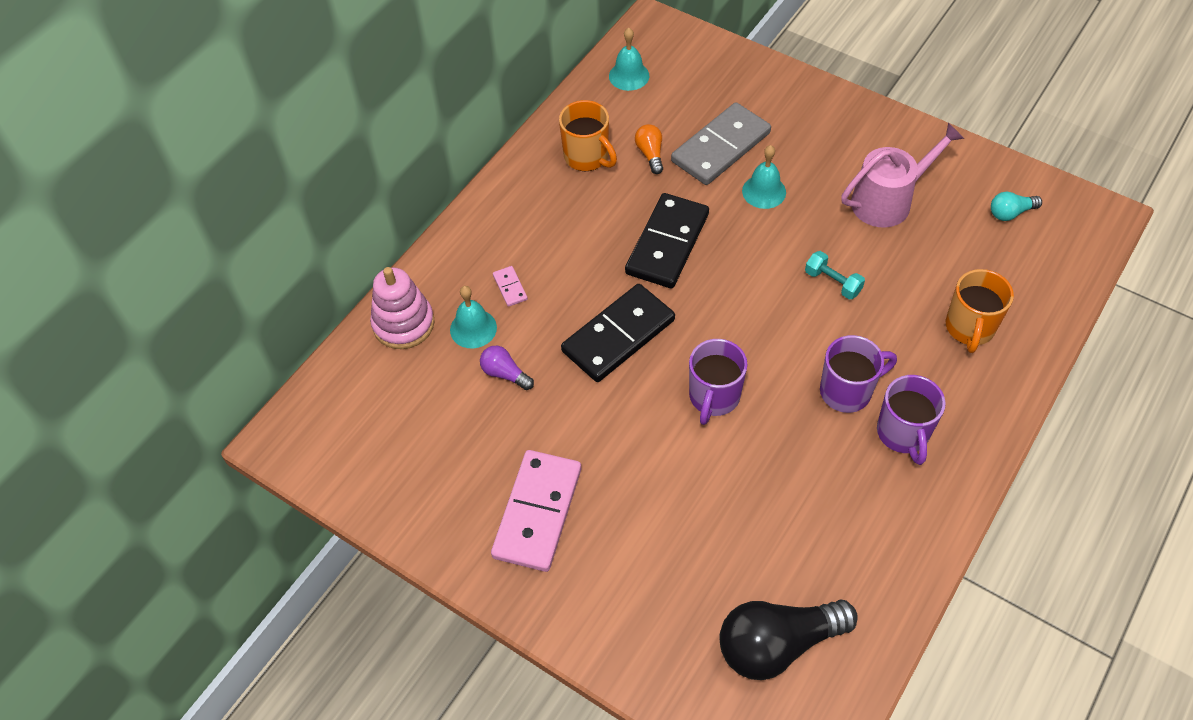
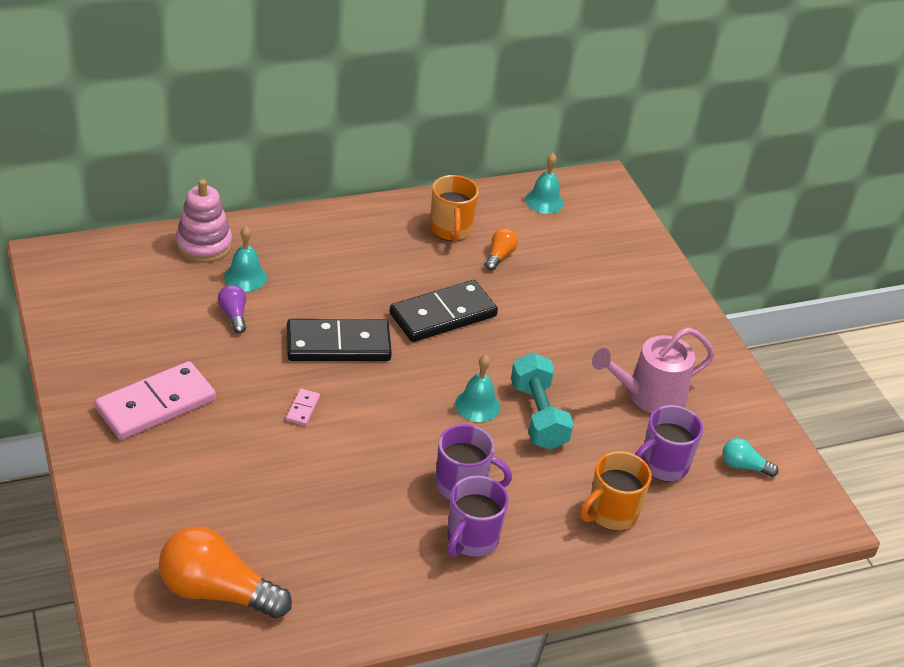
camera: 30 degrees right, 15 degrees down
(510, 287) = (299, 270): pink domino -> pink domino (303, 409)
(714, 397) = (359, 423): purple mug -> purple mug (662, 465)
(721, 147) = (559, 284): grey domino -> none
(764, 191) = (557, 329): turquoise bell -> turquoise bell (477, 405)
(777, 644) = (217, 591): black light bulb -> orange light bulb
(832, 282) = (538, 416): turquoise dumbbell -> turquoise dumbbell, size x1.75
(888, 200) = (649, 395): pink watering can -> pink watering can turned 150 degrees clockwise

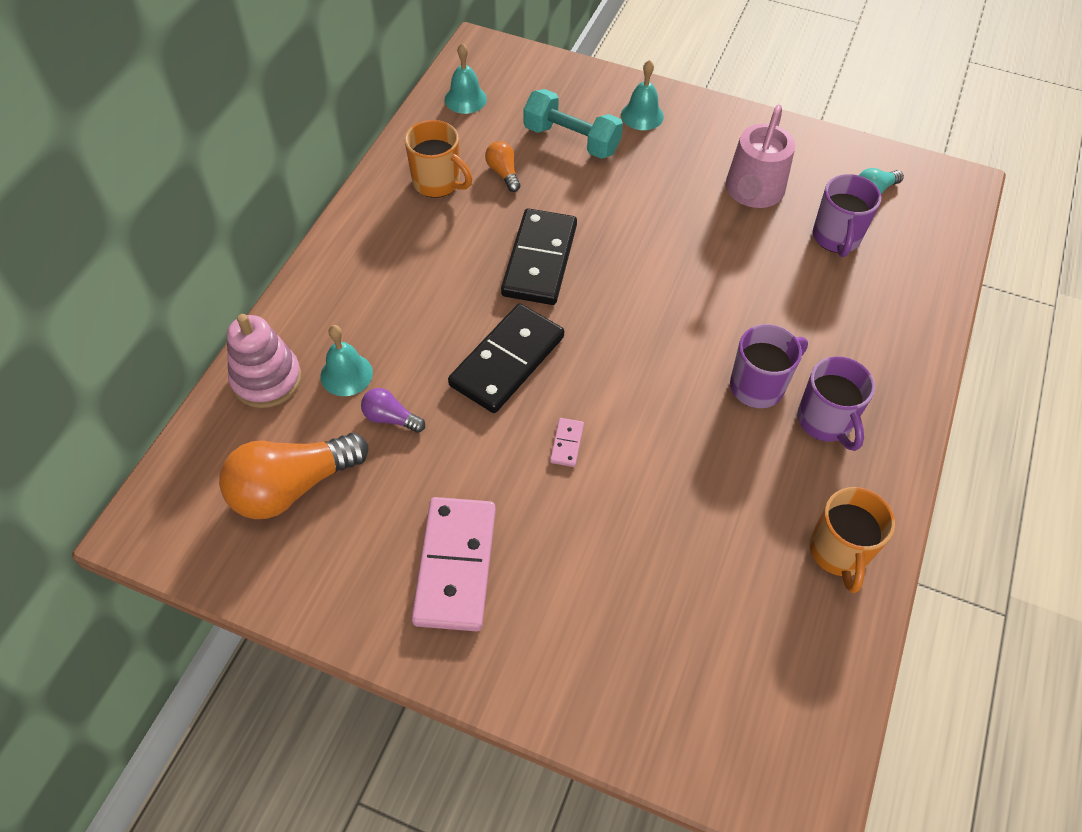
camera: 45 degrees left, 15 degrees up
(217, 591) = (749, 669): orange light bulb -> orange light bulb (292, 487)
(303, 409) = (567, 443): pink domino -> pink domino turned 45 degrees clockwise
(477, 405) = (671, 311): turquoise bell -> turquoise bell (642, 115)
(538, 416) = (717, 278): turquoise dumbbell -> turquoise dumbbell (571, 140)
(611, 513) = (864, 306): orange mug -> orange mug (839, 552)

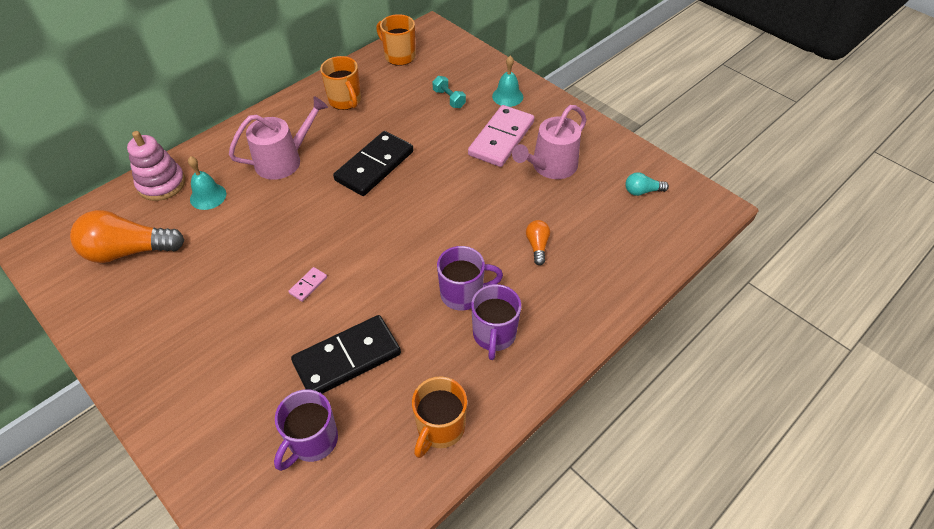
camera: 25 degrees right, 5 degrees down
(390, 418) = (214, 231): purple light bulb -> none
(414, 291) = (283, 160): none -> pink watering can
(455, 565) = (185, 334): pink domino -> pink domino (501, 138)
(465, 99) = (399, 56): turquoise bell -> orange mug
(503, 173) = (390, 106): orange light bulb -> orange light bulb (537, 246)
(507, 361) = (309, 221): black domino -> black domino (347, 358)
(571, 140) = (449, 99): turquoise dumbbell -> turquoise dumbbell, size x0.57
(836, 238) = (590, 214): purple mug -> purple mug (312, 441)

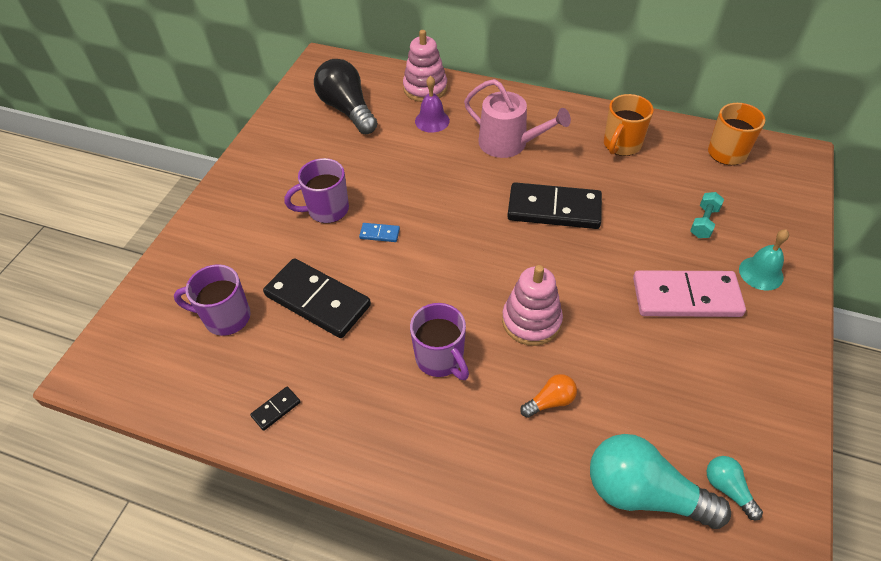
camera: 65 degrees right, 0 degrees up
(129, 251) = (347, 109): orange light bulb -> black light bulb
(208, 196) = (432, 121): turquoise bell -> purple bell
(308, 285) = (379, 234): pink domino -> blue domino
(440, 428) = (276, 409): orange mug -> black domino
(466, 226) = (531, 321): none -> pink stacking toy
(494, 335) = (405, 410): purple mug -> purple mug (327, 210)
(550, 166) = (684, 365): pink watering can -> none
(626, 230) = (643, 493): none -> turquoise light bulb

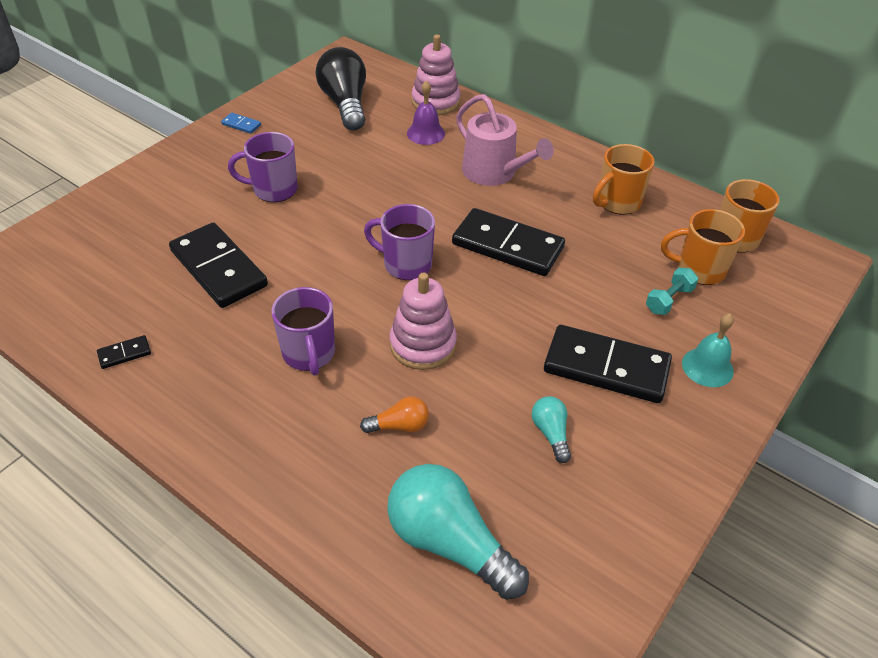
camera: 15 degrees right, 5 degrees down
(225, 317) = (124, 260): purple mug -> purple mug (406, 264)
(379, 234) = (313, 224): blue domino -> blue domino (241, 125)
(686, 297) = (606, 367): pink domino -> black domino
(713, 188) = (699, 269): none -> orange mug
(728, 489) = (545, 568): turquoise light bulb -> turquoise light bulb (551, 433)

